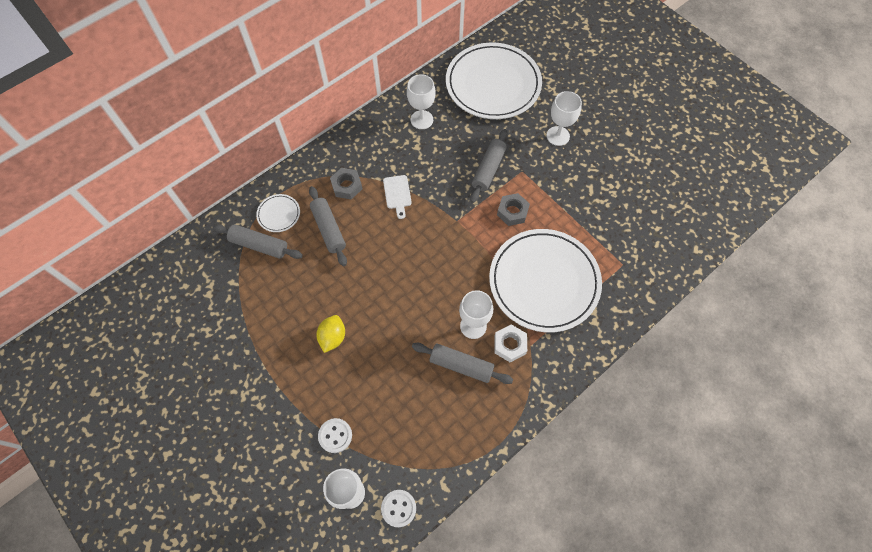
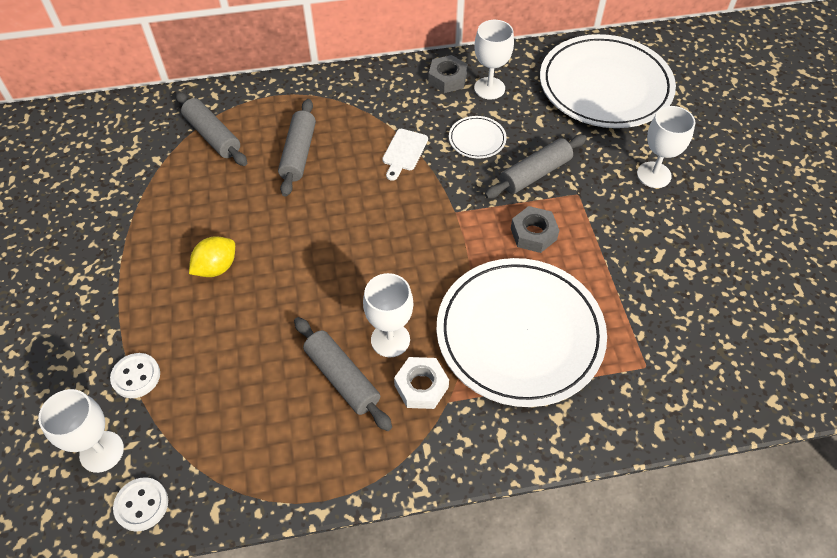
camera: 30 degrees right, 10 degrees down
(279, 214) = (257, 115): white plate -> white plate (477, 139)
(347, 186) = (352, 119): grey nut -> grey nut (447, 79)

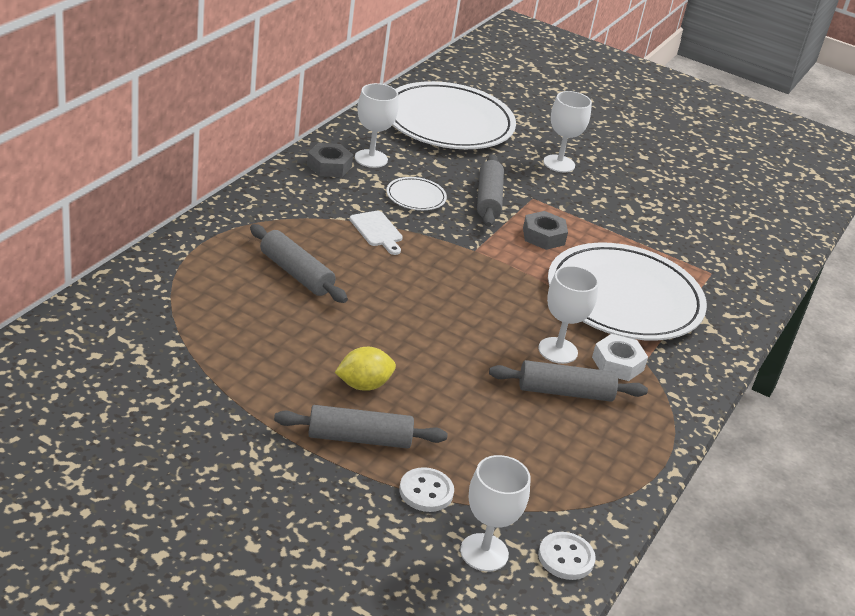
camera: 55 degrees left, 20 degrees down
(213, 136) = (197, 299): grey rolling pin -> grey rolling pin (359, 438)
(216, 267) = (363, 385): yellow lemon -> yellow lemon turned 75 degrees clockwise

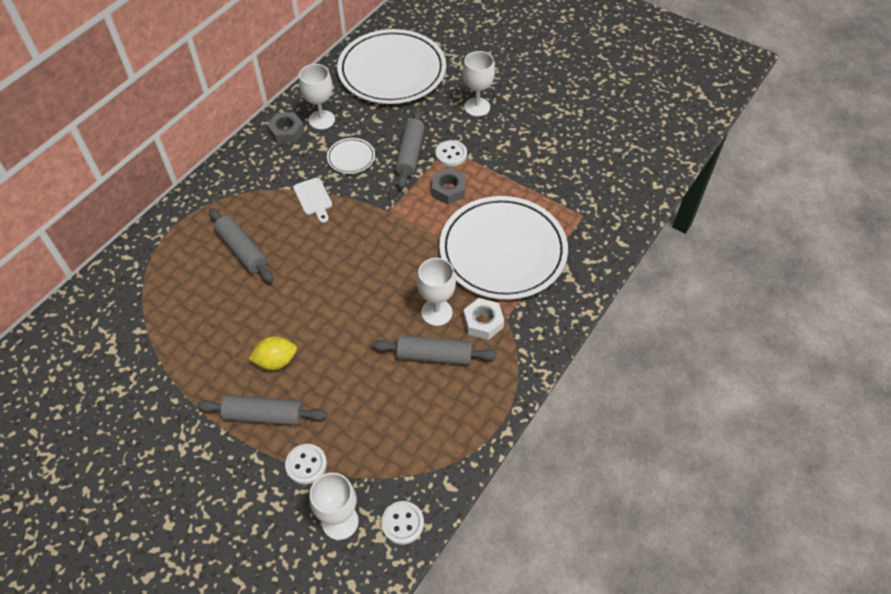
camera: 10 degrees right, 20 degrees up
(538, 204) = (451, 154): none -> white button

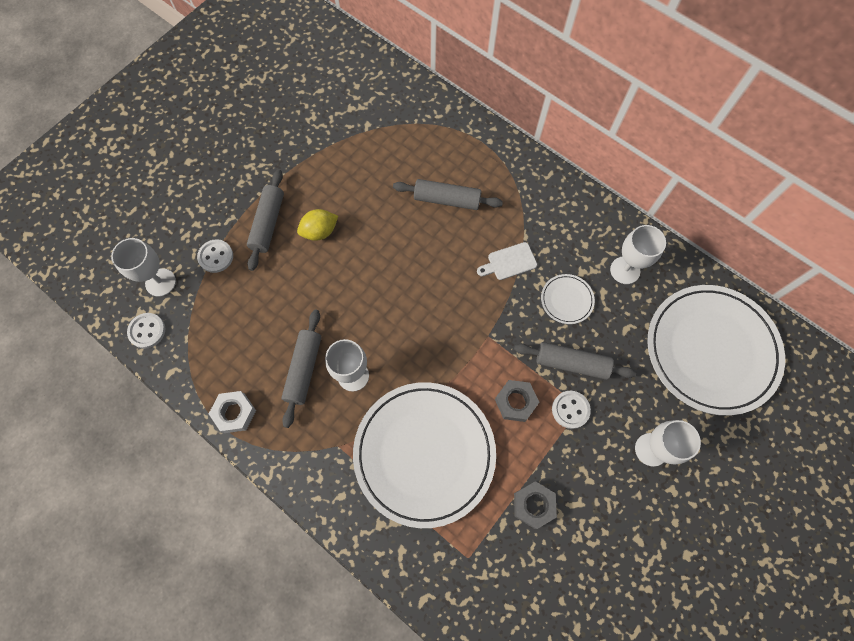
camera: 95 degrees right, 15 degrees up
(242, 250) = (447, 199): grey rolling pin -> grey rolling pin turned 45 degrees clockwise
(276, 361) = (320, 231): yellow lemon -> yellow lemon turned 75 degrees clockwise
(286, 132) = (605, 235): grey nut -> grey nut (533, 505)
(483, 322) = (335, 421): white nut -> white nut (234, 413)

